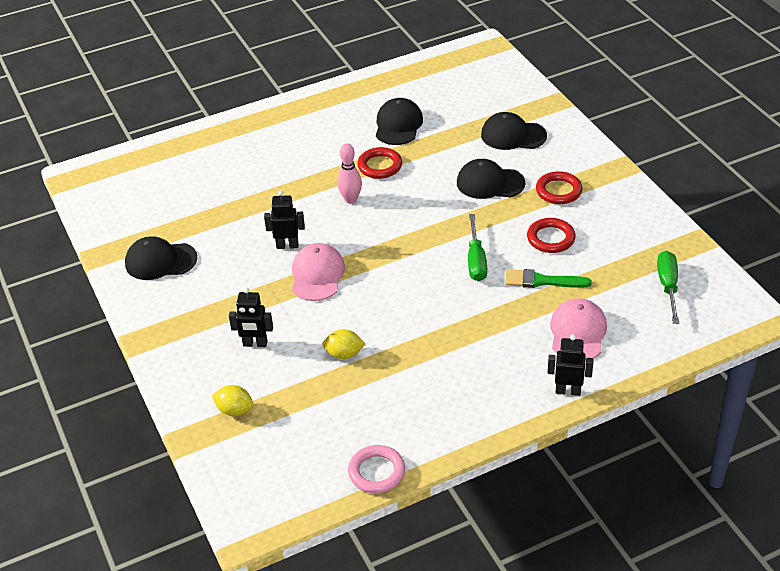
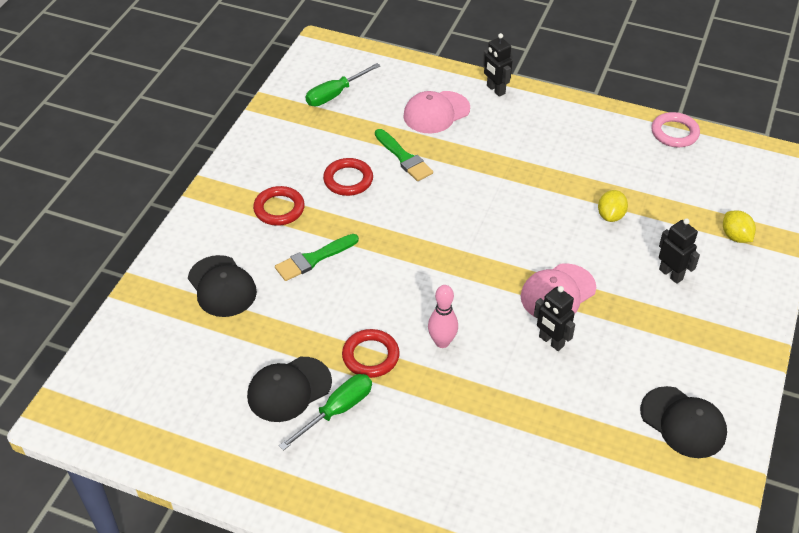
camera: 135 degrees left, 5 degrees up
(344, 354) = (610, 215): yellow lemon -> yellow lemon turned 60 degrees clockwise
(476, 260) = (424, 207): green screwdriver -> green screwdriver (337, 410)
(490, 183) = (313, 259): black cap -> green brush

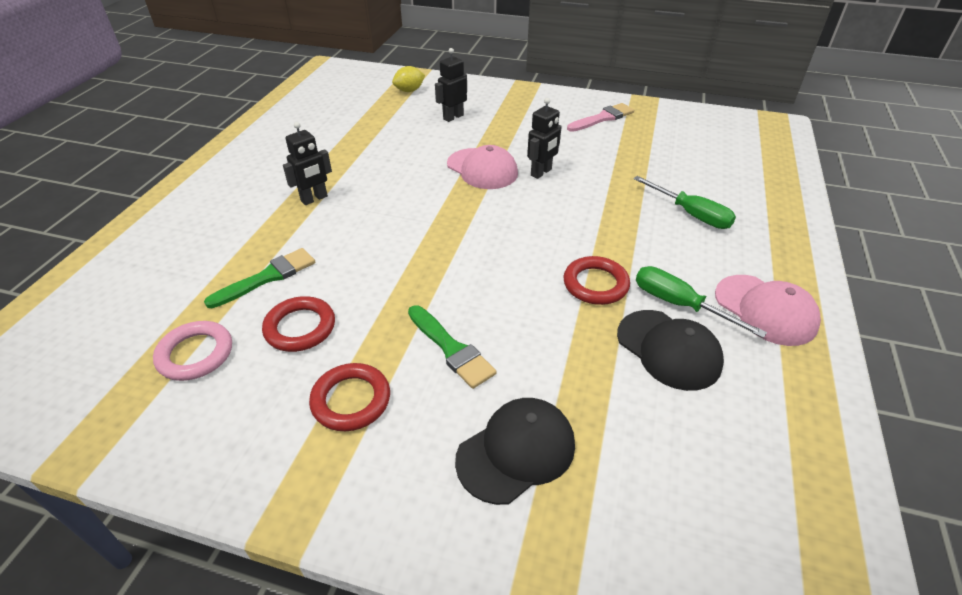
camera: 95 degrees left, 5 degrees down
(335, 94) = (98, 360): green screwdriver -> green screwdriver (691, 214)
(436, 112) = (187, 254): pink cap -> pink cap (765, 310)
(442, 342) = (560, 234): pink bowling pin -> none
(495, 90) = (163, 209): black robot -> black robot (314, 199)
(610, 215) = (382, 142): yellow lemon -> none
(674, 133) = (277, 109): pink ring -> pink ring (195, 354)
(683, 422) = (602, 118): black cap -> pink brush

